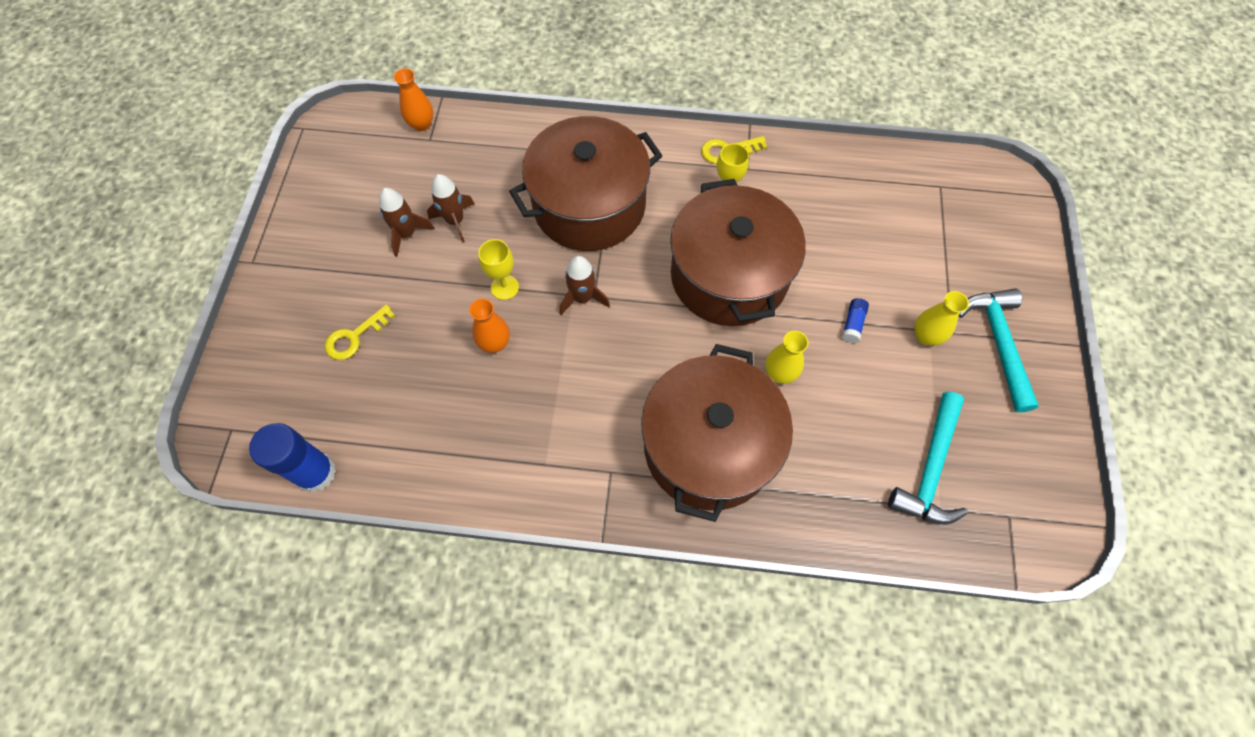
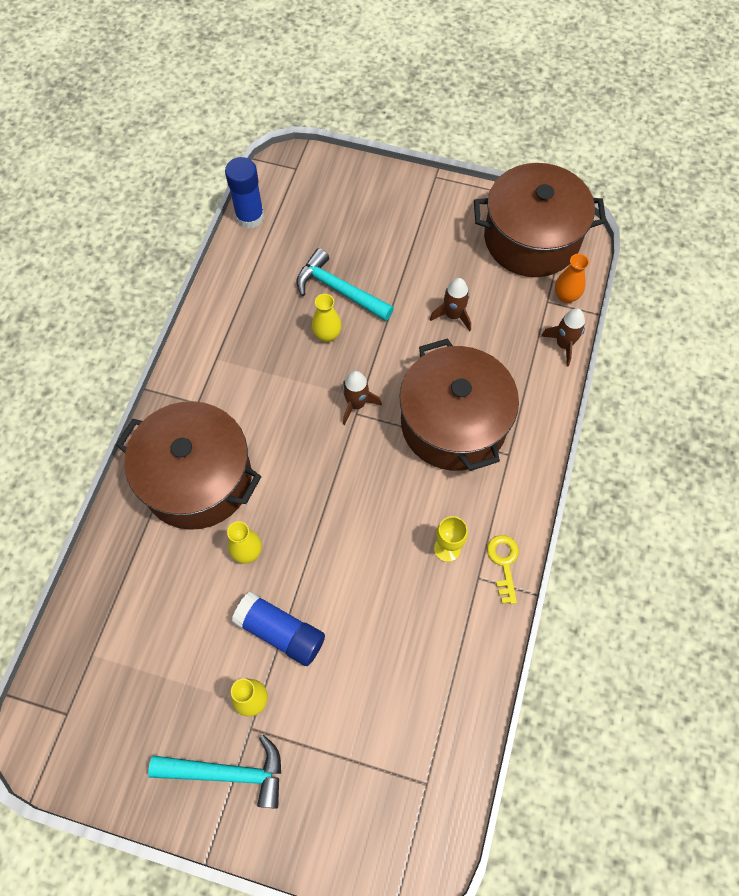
camera: 100 degrees right, 0 degrees up
(355, 336) = (354, 241): yellow key -> none
(407, 234) = (445, 279): brown rocket -> brown rocket (563, 344)
(495, 343) = (327, 335): orange vase -> yellow vase
(504, 287) = (378, 346): yellow goblet -> none
(729, 276) = (355, 531): brown pot -> brown pot (531, 239)
(853, 324) = (280, 632): blue glue stick -> blue glue stick, size x2.10
(930, 469) = (127, 657): turquoise hammer -> turquoise hammer (339, 290)

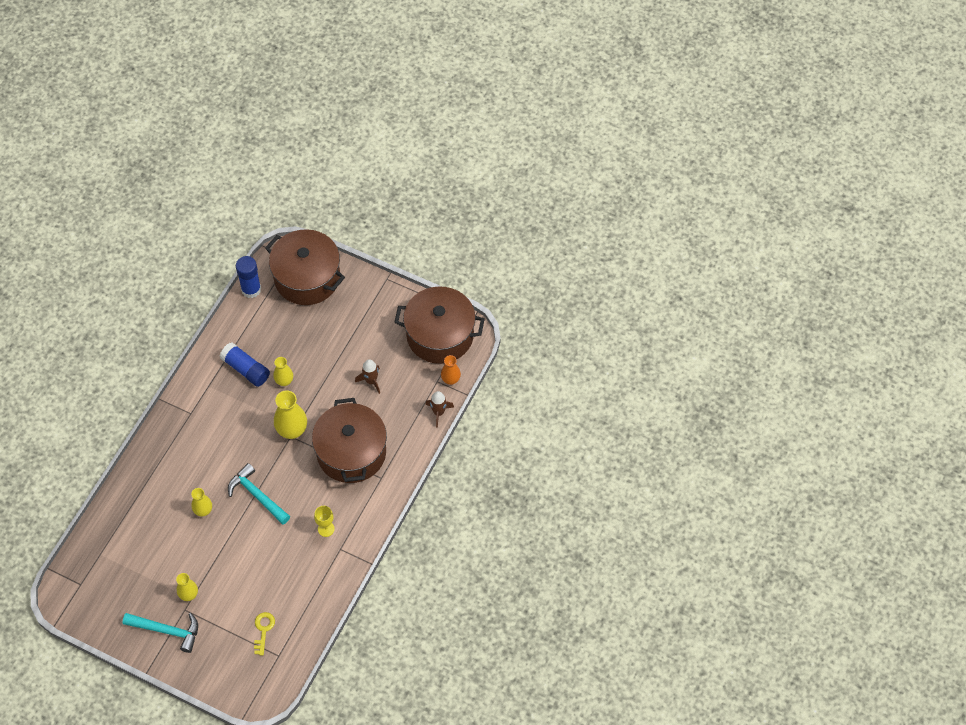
camera: 10 degrees right, 5 degrees down
(197, 479) = (181, 461): brown pot -> brown pot (307, 278)
(280, 632) = (213, 560): blue glue stick -> blue glue stick (246, 369)
(339, 290) = (299, 351): turquoise hammer -> turquoise hammer (257, 495)
(356, 404) = (292, 430): brown rocket -> yellow vase
(504, 563) = (358, 543): yellow key -> yellow key (263, 630)

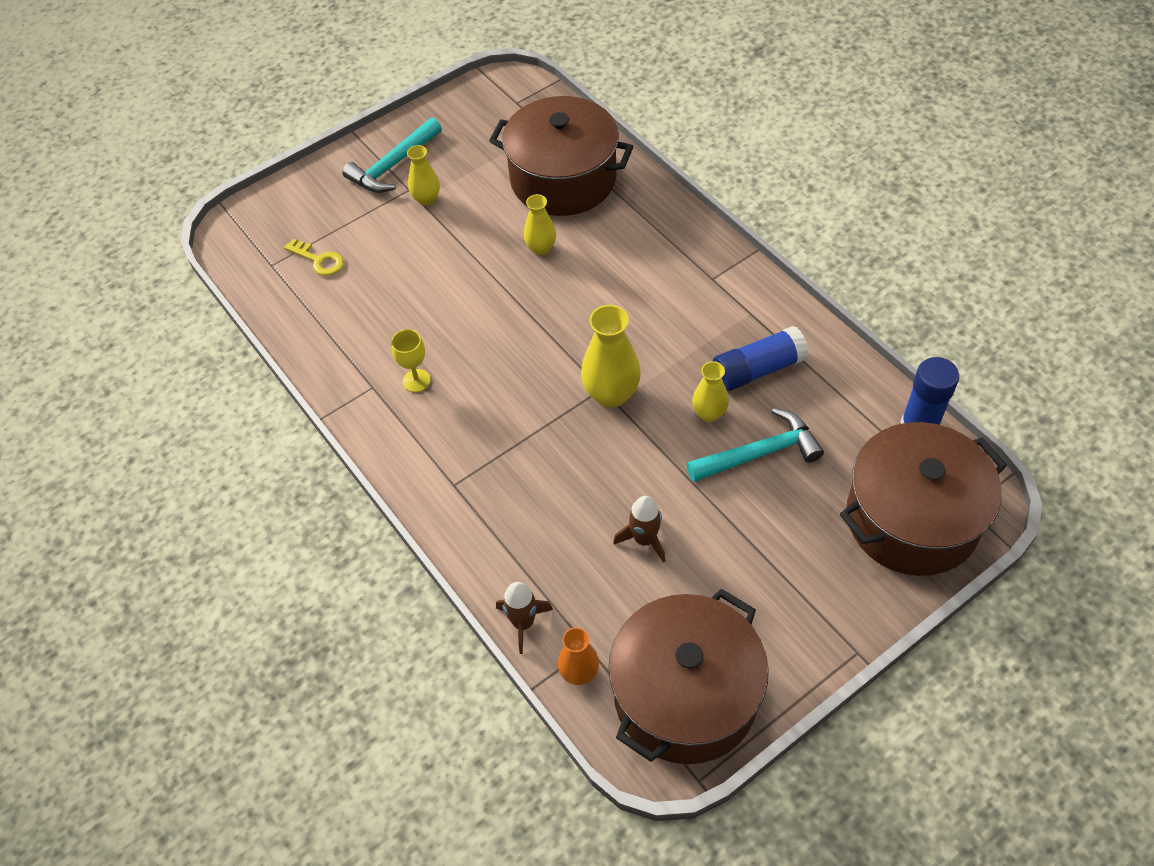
camera: 120 degrees right, 5 degrees down
(257, 495) = (526, 315): turquoise hammer -> turquoise hammer (760, 453)
(351, 452) = (524, 460): brown pot -> brown pot (563, 179)

